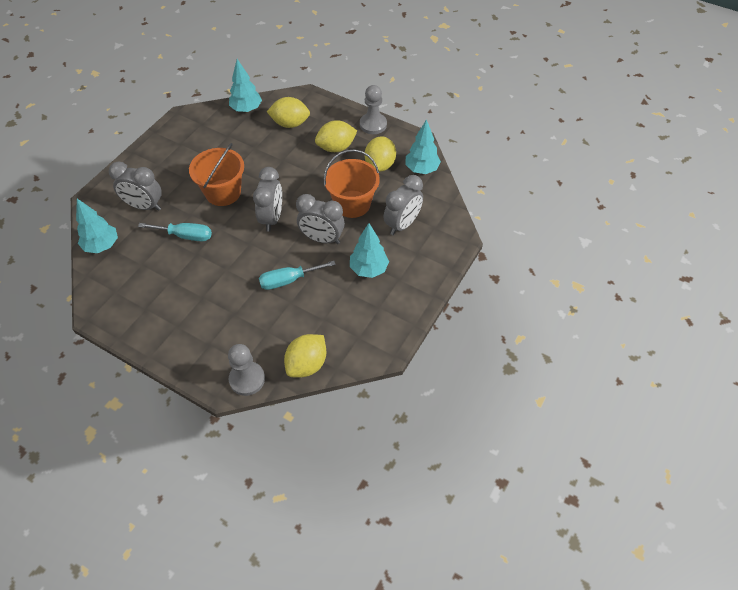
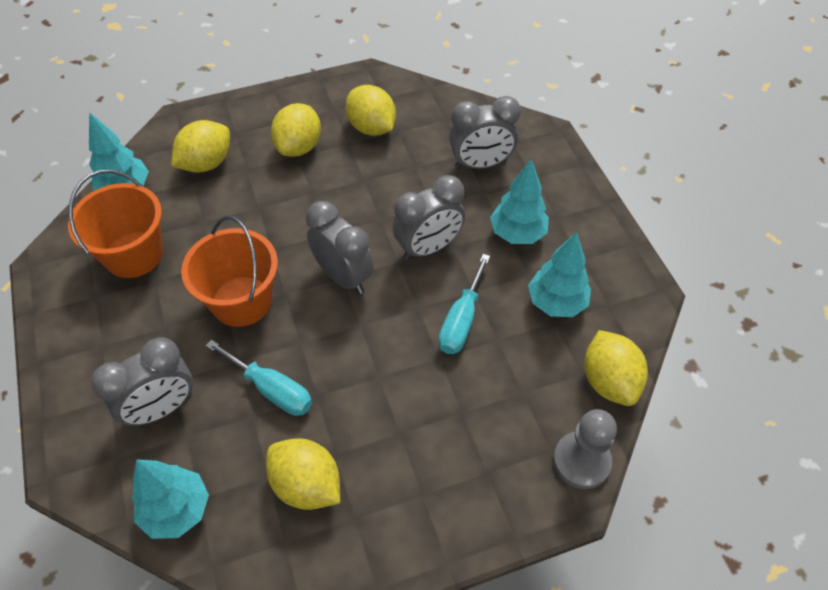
camera: 50 degrees left, 0 degrees up
(148, 281) = (306, 485): none -> yellow lemon
(185, 236) = (272, 389): turquoise screwdriver -> turquoise screwdriver turned 75 degrees clockwise
(352, 204) = (404, 187): orange bucket -> orange bucket (134, 254)
(373, 124) = (302, 94): grey pawn -> none
(402, 224) = (481, 164): grey clock -> grey clock turned 90 degrees clockwise
(421, 169) = (418, 99): turquoise tree -> turquoise tree (556, 303)

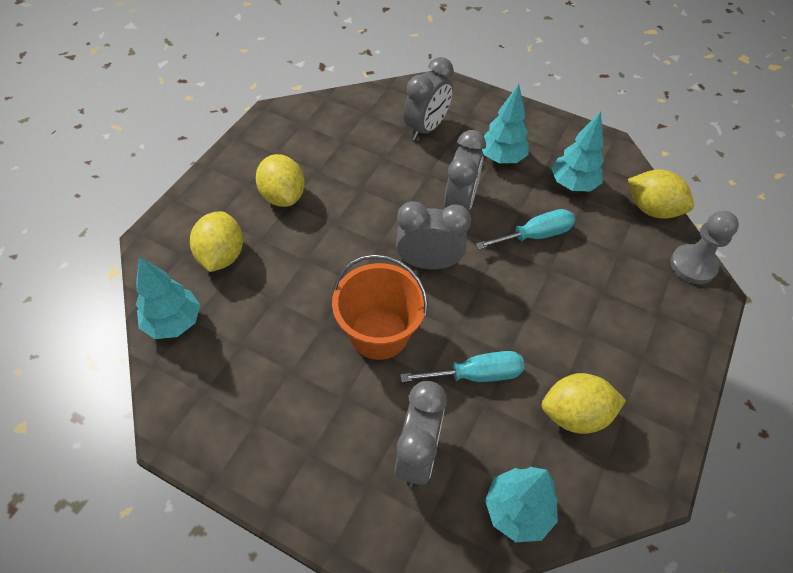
camera: 45 degrees left, 0 degrees up
(134, 254) = (248, 366): orange bucket -> none
(371, 128) = (321, 149): yellow lemon -> none
(461, 321) = (535, 235): turquoise screwdriver -> turquoise screwdriver turned 90 degrees counterclockwise

